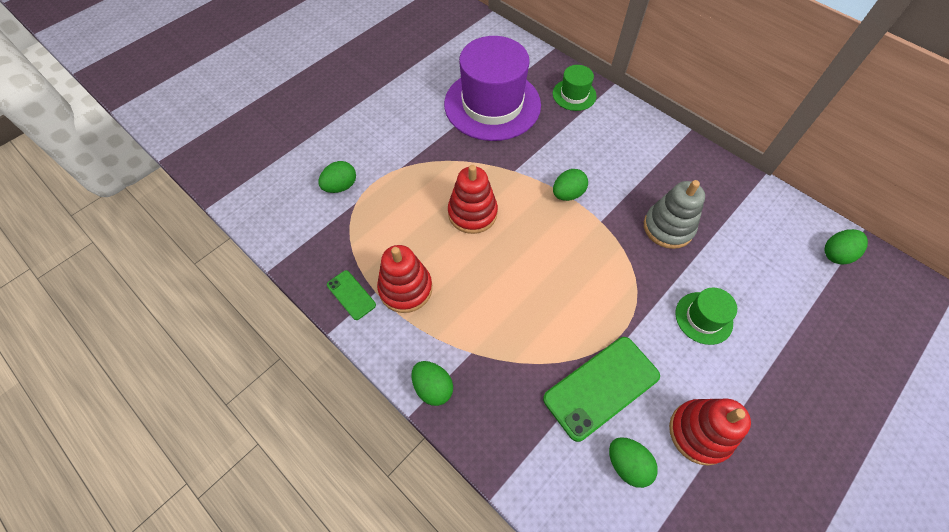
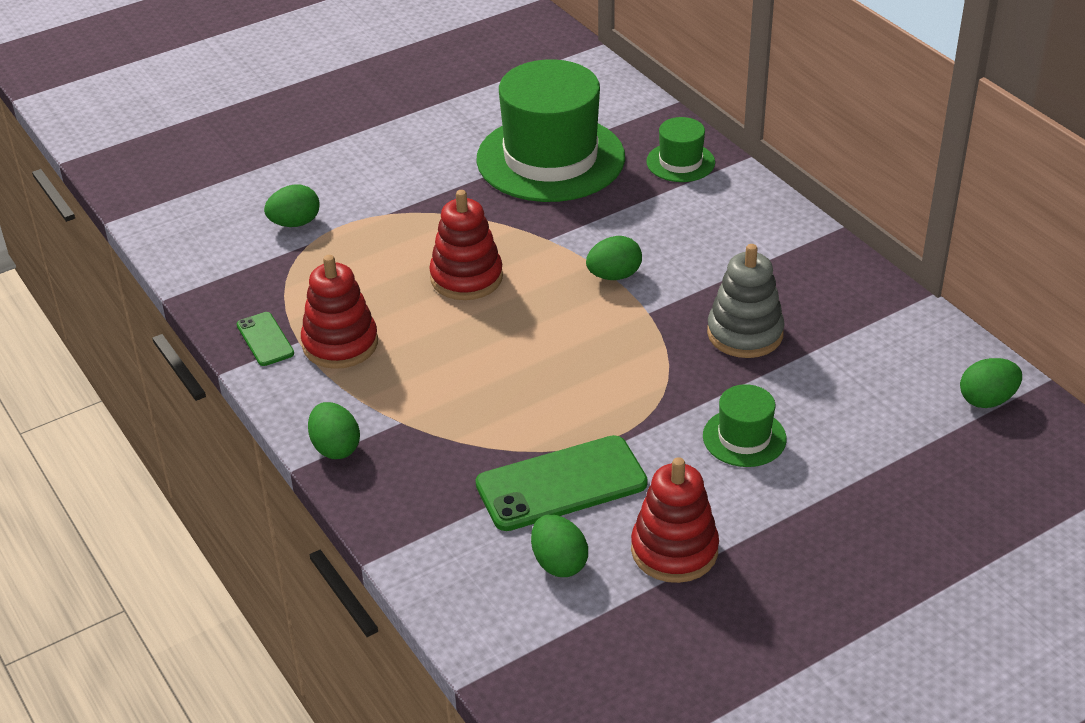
camera: 15 degrees right, 20 degrees down
(492, 104) = (550, 158): purple hat -> green hat

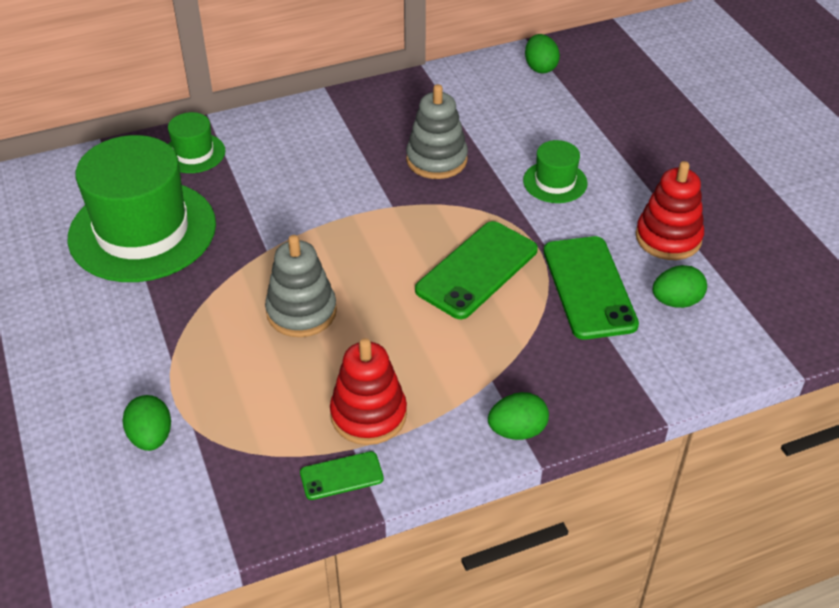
camera: 80 degrees left, 5 degrees up
(466, 278) = (301, 312): red stacking toy -> grey stacking toy
(563, 390) = (477, 270): none -> green phone
(614, 276) = (336, 218): green egg -> none

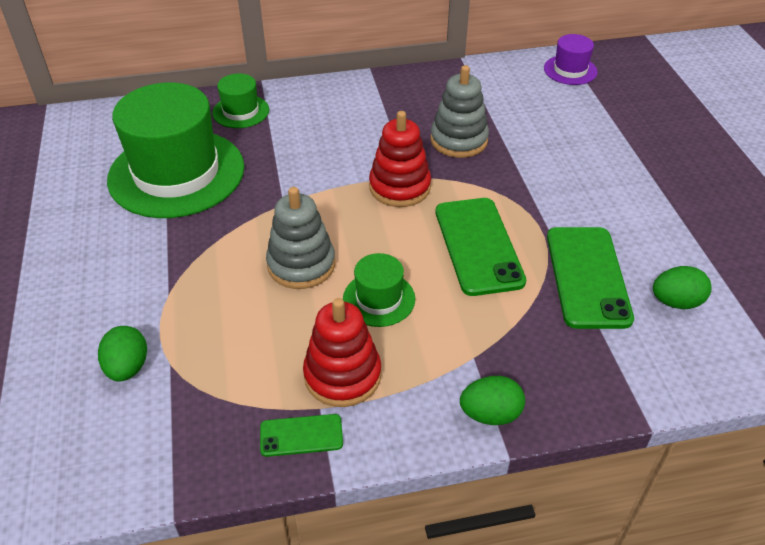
camera: 10 degrees right, 0 degrees up
(477, 270) = (478, 246): green phone -> green phone turned 60 degrees counterclockwise
(540, 67) = (570, 70): green egg -> purple hat
(555, 182) = (568, 172): green hat -> green hat (379, 299)
(668, 238) = (674, 238): red stacking toy -> red stacking toy (399, 187)

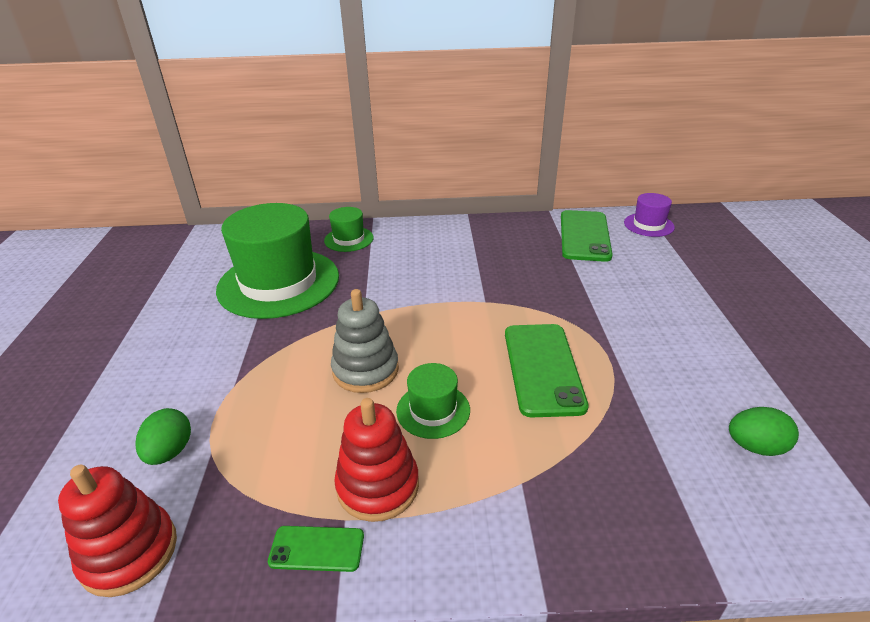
camera: 10 degrees right, 10 degrees down
(399, 187) = (474, 309): red stacking toy -> red stacking toy (129, 553)
(459, 140) = (537, 274): grey stacking toy -> none
(490, 414) = (531, 552): green egg -> none
(587, 277) = (655, 410): green phone -> green phone (584, 236)

